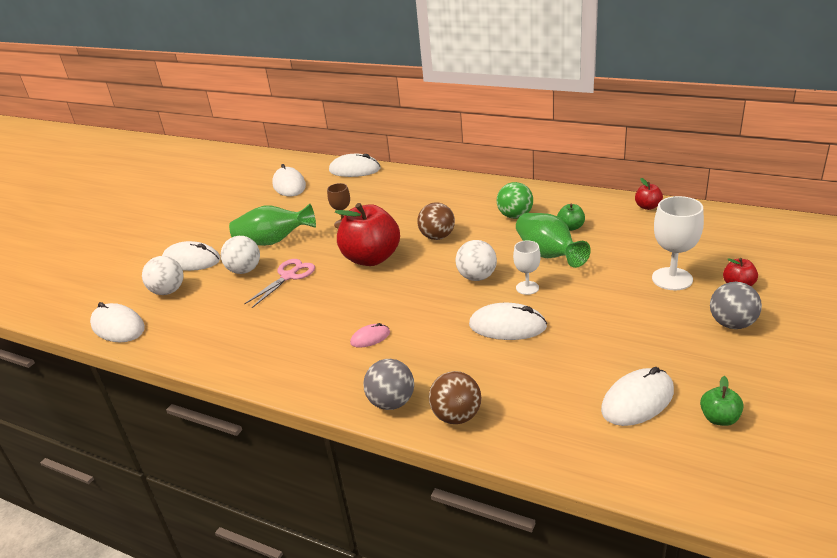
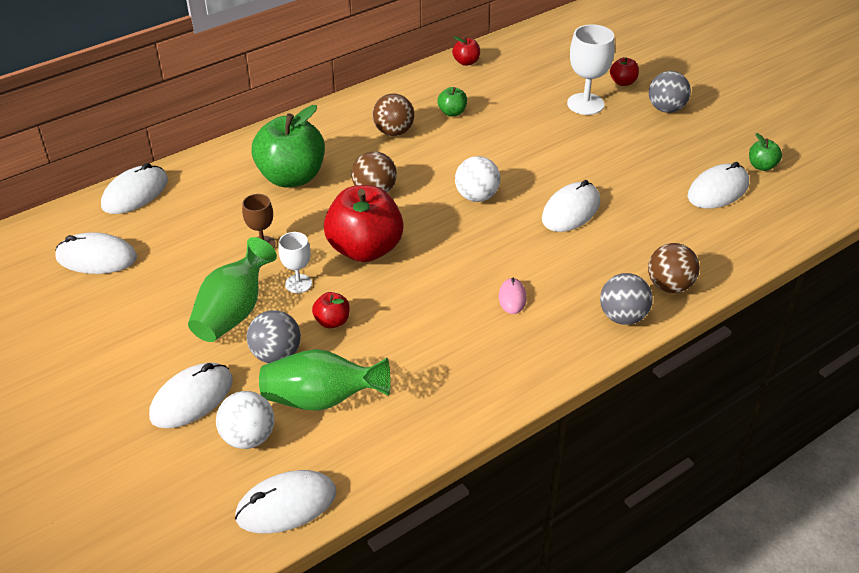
camera: 65 degrees left, 10 degrees up
(244, 270) = (276, 355): white ball -> grey ball
(288, 276) = (332, 321): pink scissors -> red apple
(421, 204) = (291, 177): none -> green apple
(515, 216) = (393, 132): green ball -> brown ball
(527, 288) = (524, 176): white goblet -> white goblet (298, 284)
(548, 255) = (484, 144): green vase -> green vase (322, 399)
(637, 400) = (718, 190): white mouse -> white mouse turned 60 degrees clockwise

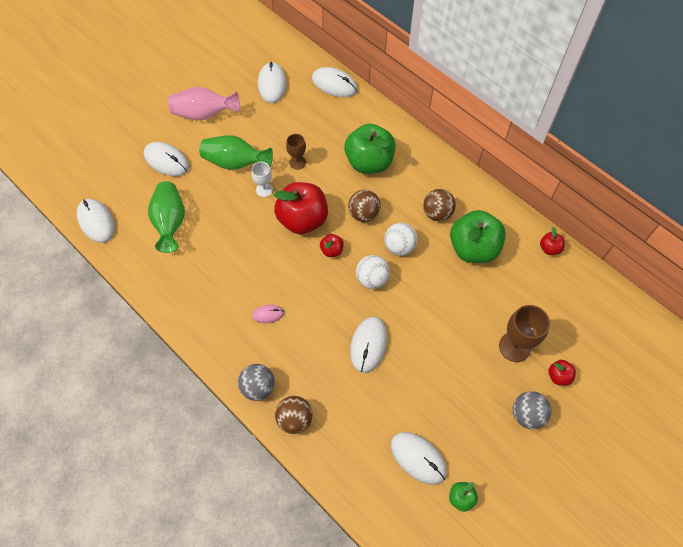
camera: 80 degrees right, 20 degrees up
(114, 343) = (204, 114): none -> pink vase
(248, 437) = (140, 194): white ball -> white ball (399, 247)
(276, 355) = (203, 192): grey ball -> none
(332, 321) = (233, 214): red apple -> red apple (332, 250)
(452, 112) = (473, 248): green apple -> green apple, size x2.24
(571, 210) = (368, 345): white mouse -> white mouse turned 75 degrees clockwise
(585, 104) = (514, 347): white goblet -> brown goblet

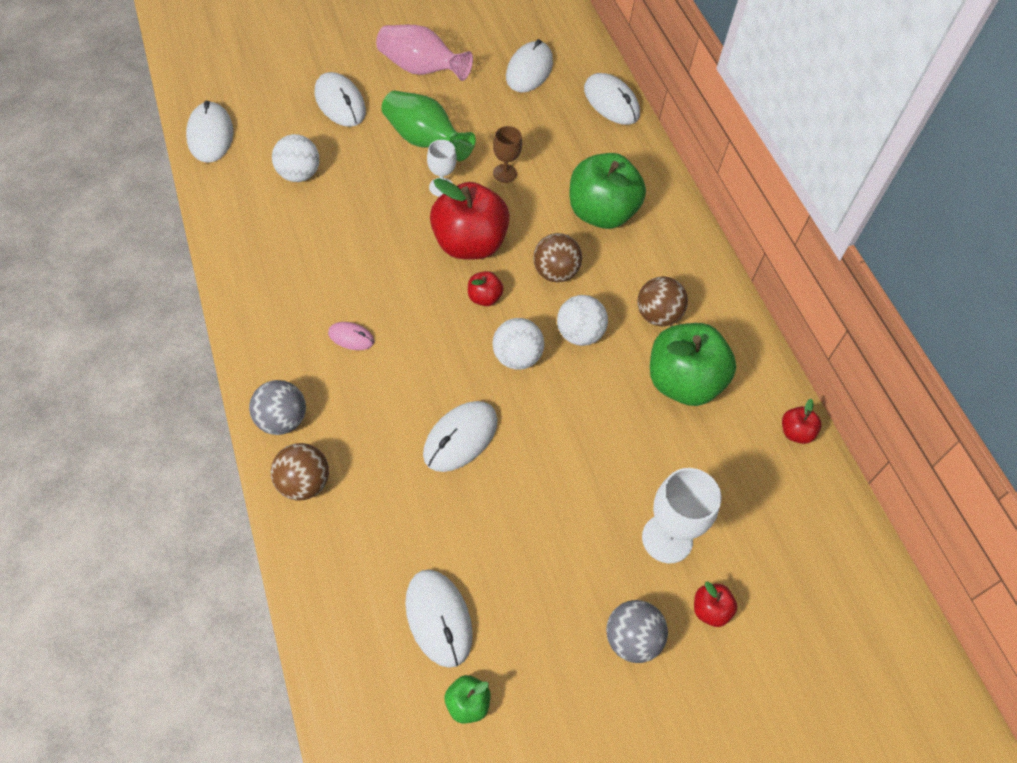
camera: 20 degrees right, 5 degrees down
(170, 222) = (298, 174): green vase -> white ball
(514, 347) = (667, 539): brown goblet -> white goblet

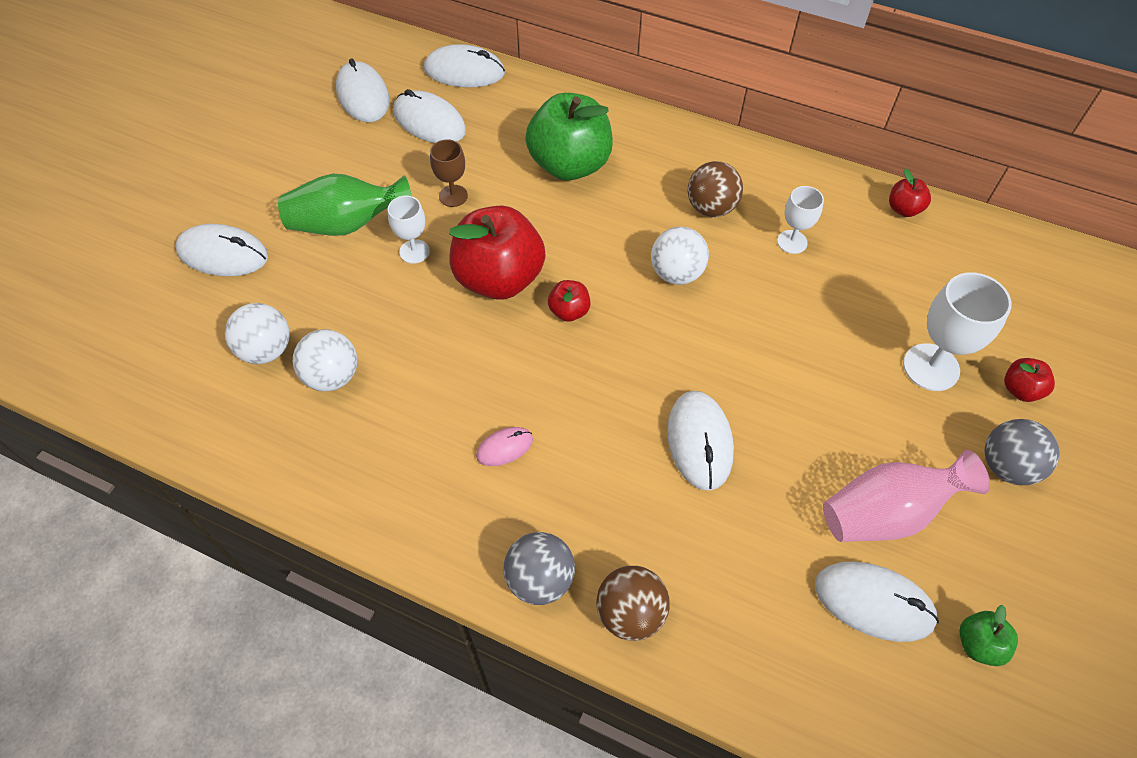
camera: 40 degrees left, 0 degrees up
(210, 135) = (124, 389): white mouse -> white mouse (429, 122)
(420, 69) = (263, 166): pink vase -> pink vase (886, 513)
(516, 357) = (656, 335): white ball -> white ball (332, 376)
(555, 272) = (596, 241): brown ball -> none
(683, 382) = (792, 242): green apple -> white goblet

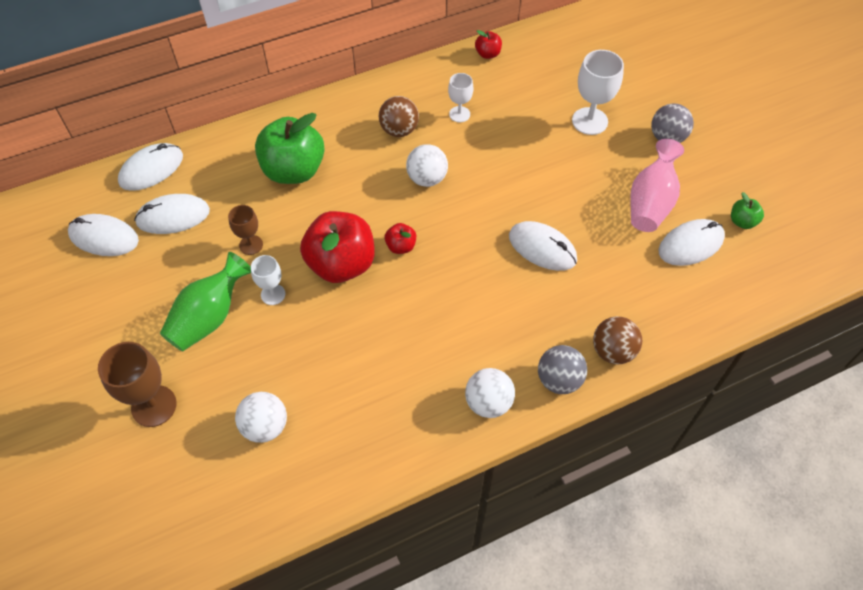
camera: 50 degrees left, 0 degrees up
(223, 254) = (154, 406): white mouse -> brown goblet
(332, 376) = (324, 400): white ball -> white ball (488, 403)
(504, 447) = (462, 341): pink mouse -> none
(1020, 389) = (633, 99): red apple -> none

